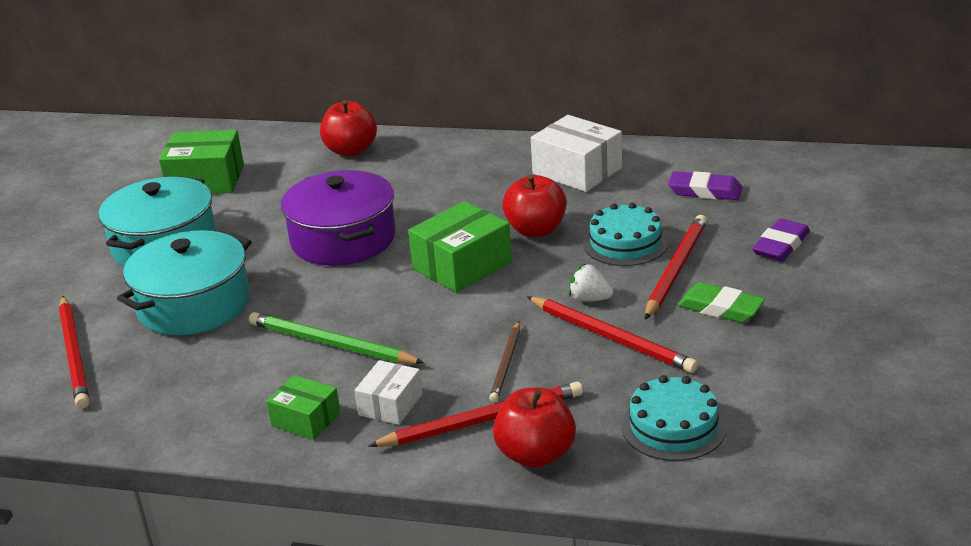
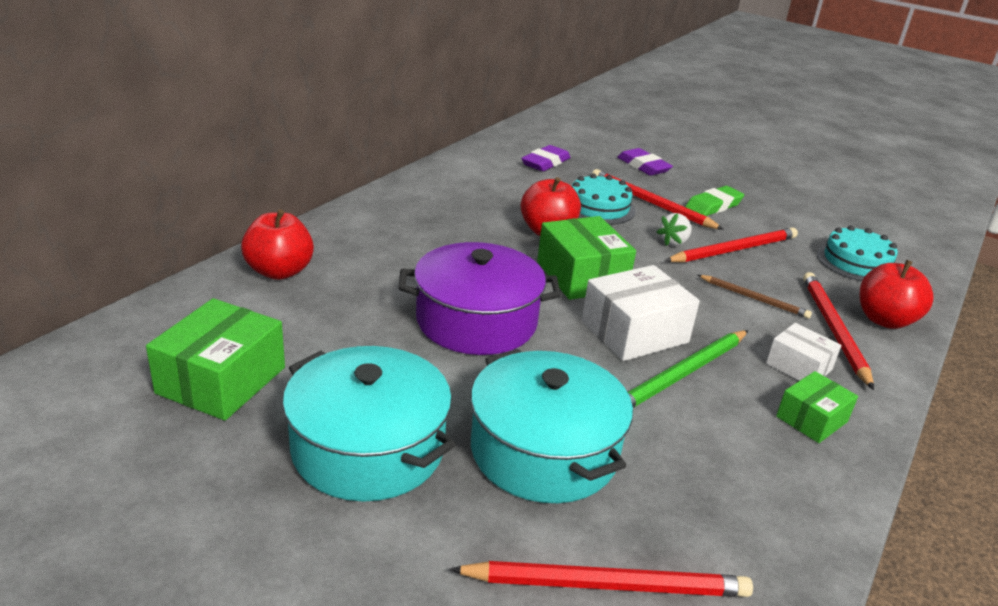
camera: 75 degrees left, 0 degrees up
(577, 171) = (462, 190): white box -> white box (634, 332)

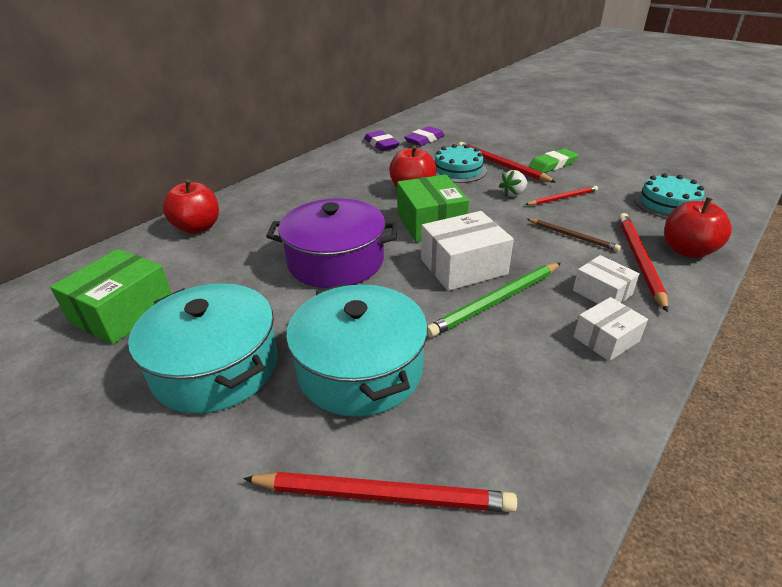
camera: 10 degrees right, 5 degrees up
(643, 166) = (501, 138): purple eraser -> purple eraser (381, 144)
(734, 250) = (562, 198): red pencil -> red pencil, size x0.62
(811, 419) = (606, 339): green box -> white box

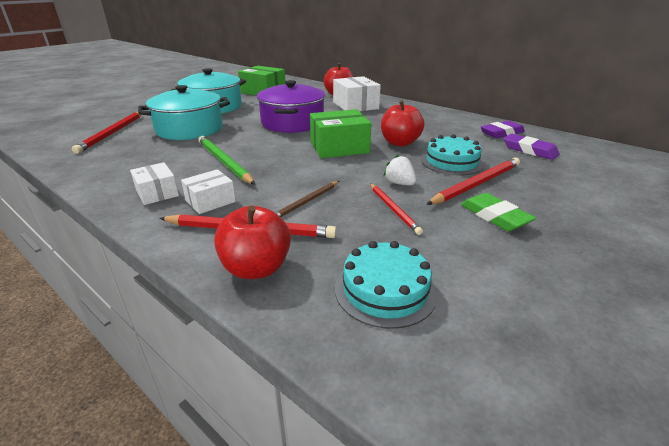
camera: 90 degrees right, 5 degrees down
(463, 267) = (271, 155): white box -> white box (355, 105)

